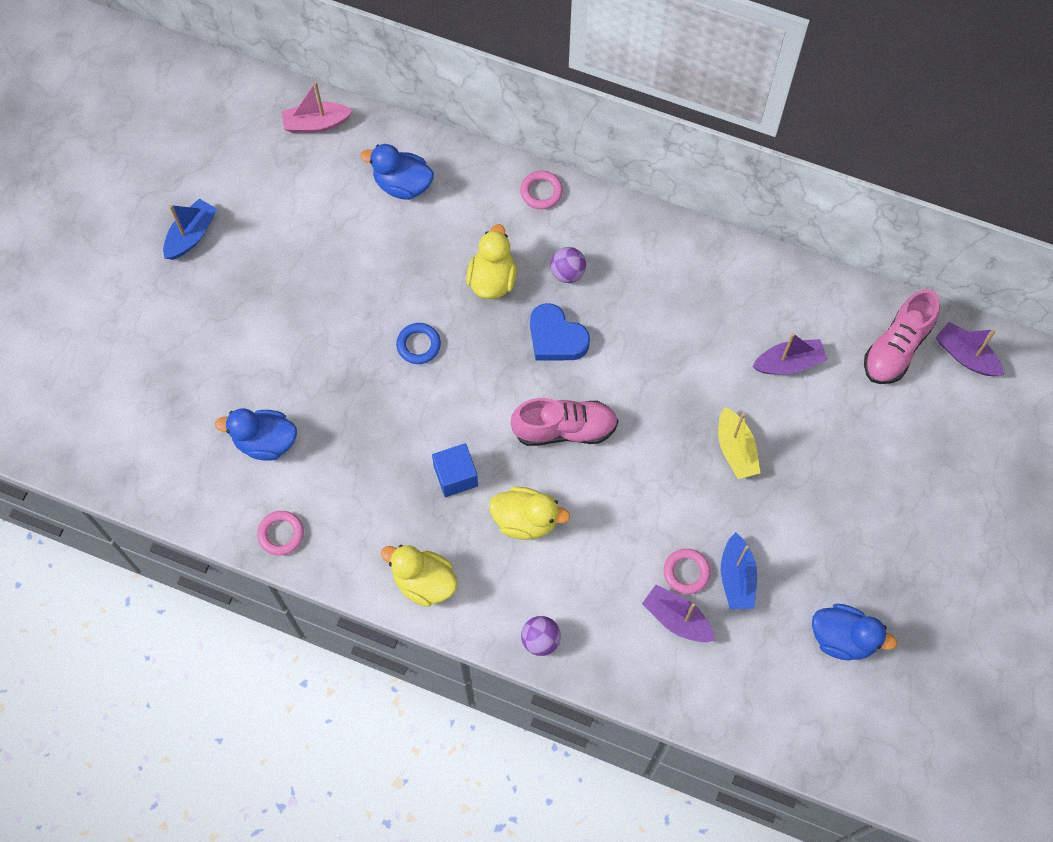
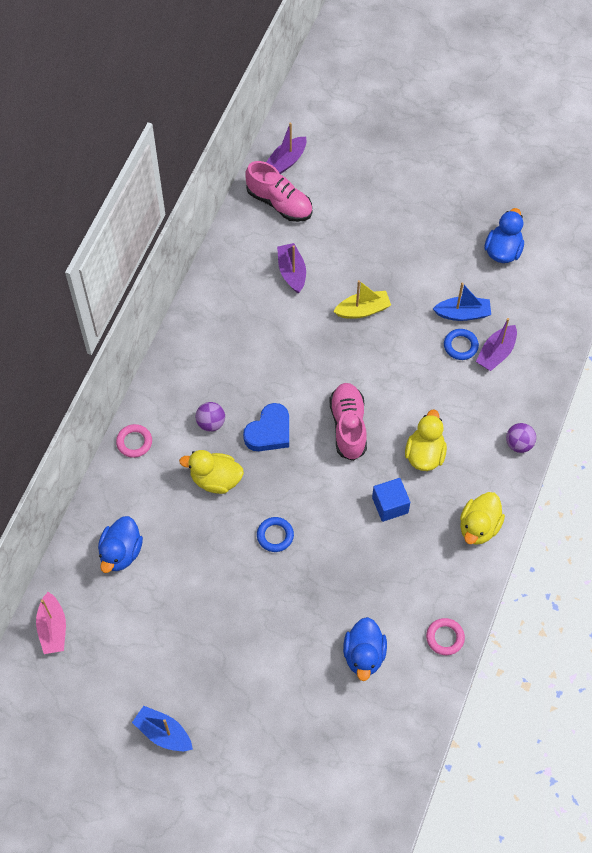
camera: 90 degrees left, 5 degrees down
(686, 572) = (460, 346): pink ring -> blue ring

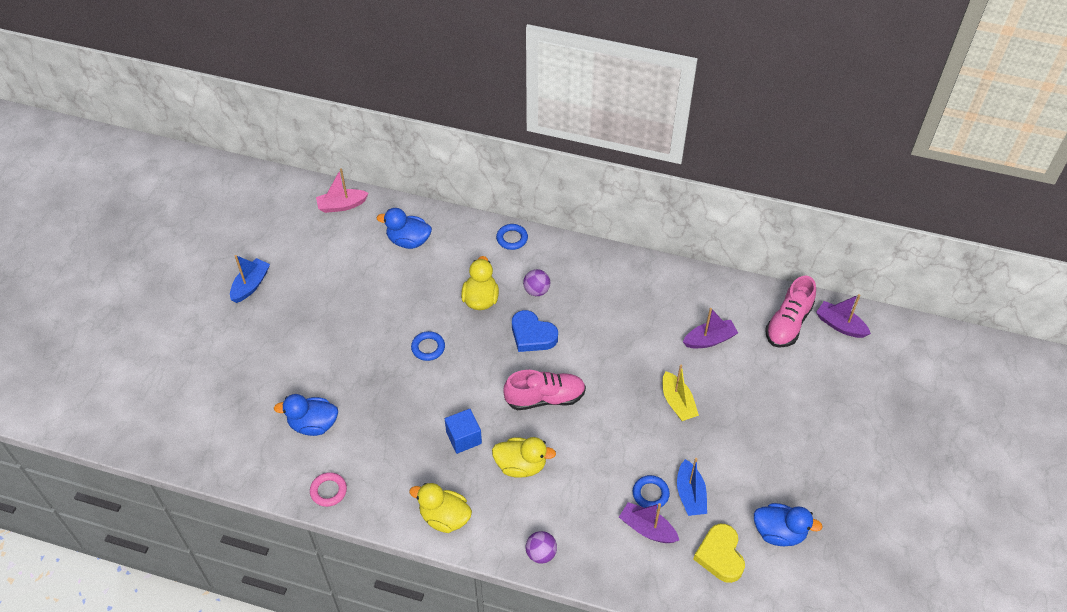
camera: 85 degrees right, 10 degrees down
(134, 442) = (512, 238): pink ring -> blue ring
(523, 299) = (720, 555): none -> yellow heart

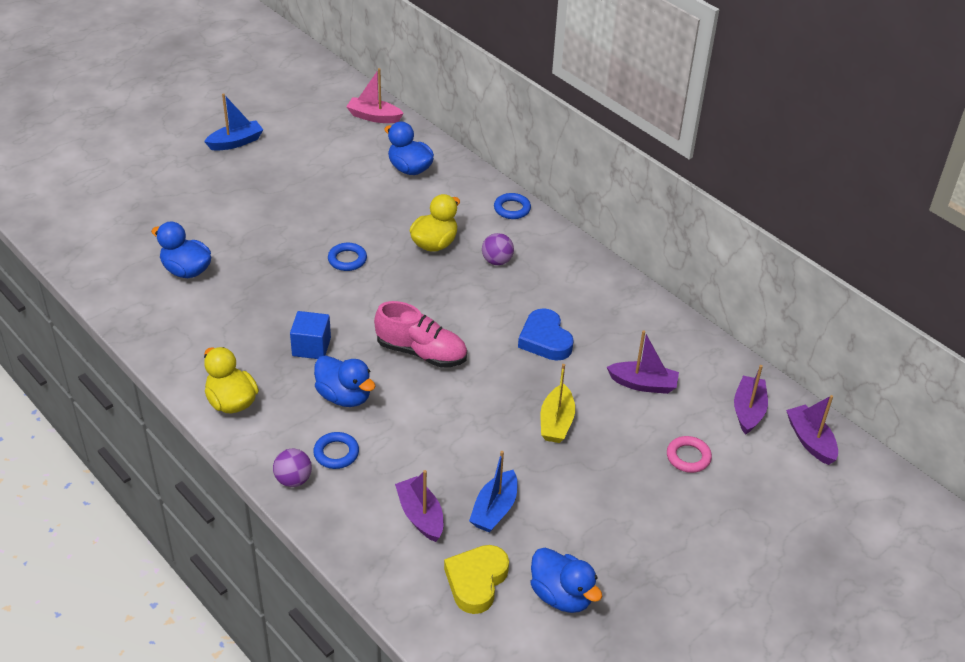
camera: 30 degrees right, 10 degrees down
(328, 491) = (149, 328): pink ring -> pink ring (688, 457)
(521, 465) = (344, 396): yellow duck -> blue duck
(532, 335) = (458, 295): blue heart -> blue heart (545, 340)
(650, 494) = (452, 487): blue ring -> blue ring (336, 453)
(788, 323) = (748, 411): pink shoe -> purple boat

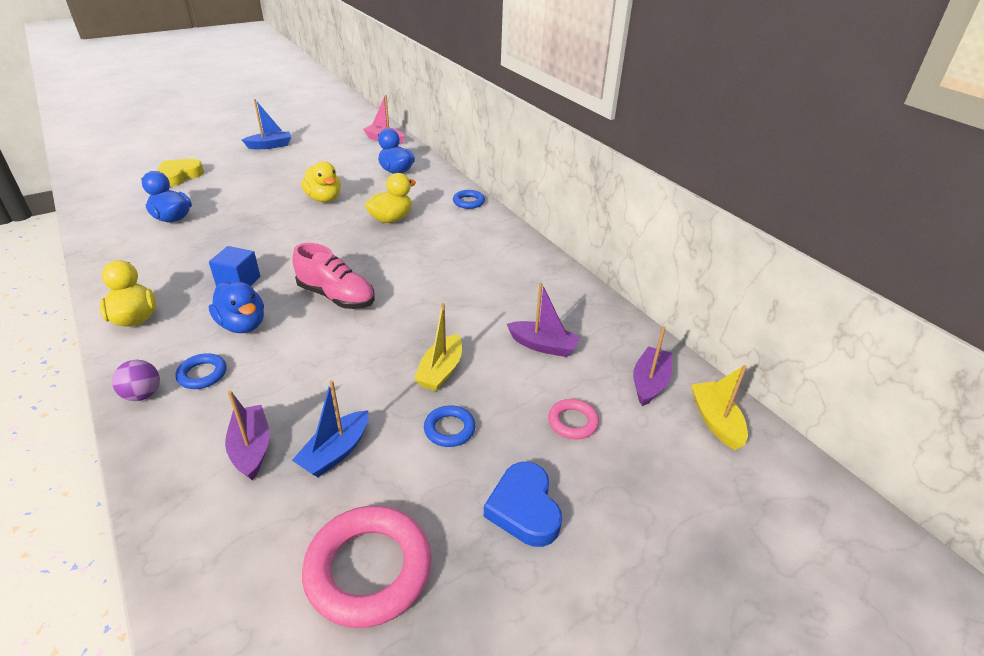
camera: 10 degrees right, 5 degrees down
(345, 222) = (324, 198): none -> yellow duck
(347, 259) = (310, 223): blue ring -> blue ring (449, 429)
(476, 581) = (274, 535): yellow heart -> yellow heart (179, 176)
(497, 261) = (439, 235): purple ball -> none
(545, 340) = (458, 298): blue heart -> blue heart (524, 509)
(561, 596) = (368, 569): blue duck -> pink ring
(810, 441) = (716, 421): purple boat -> yellow boat

